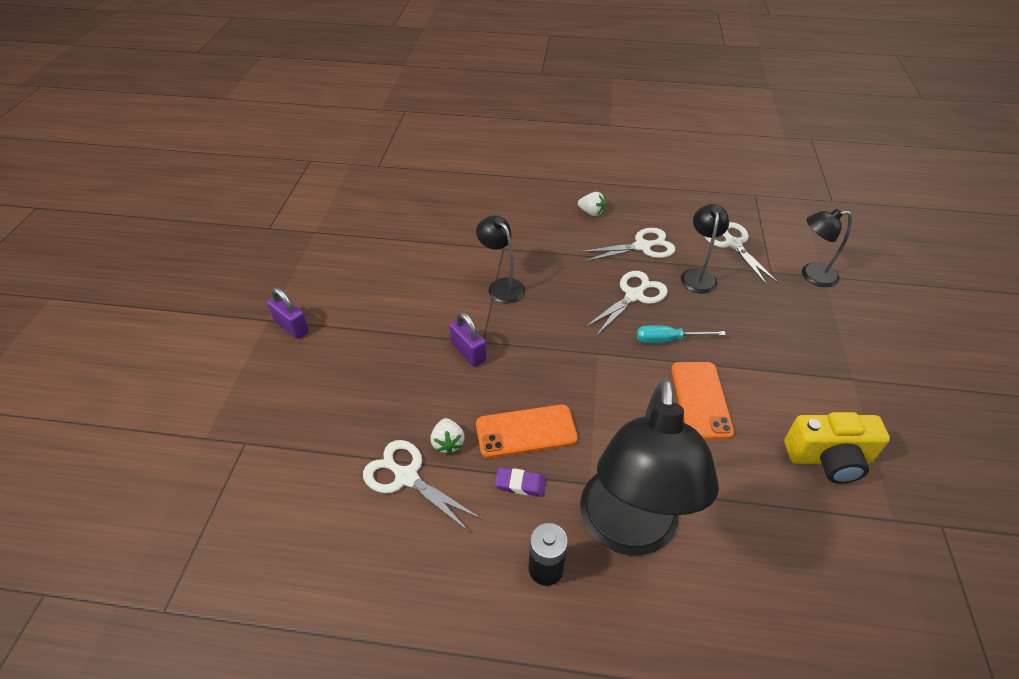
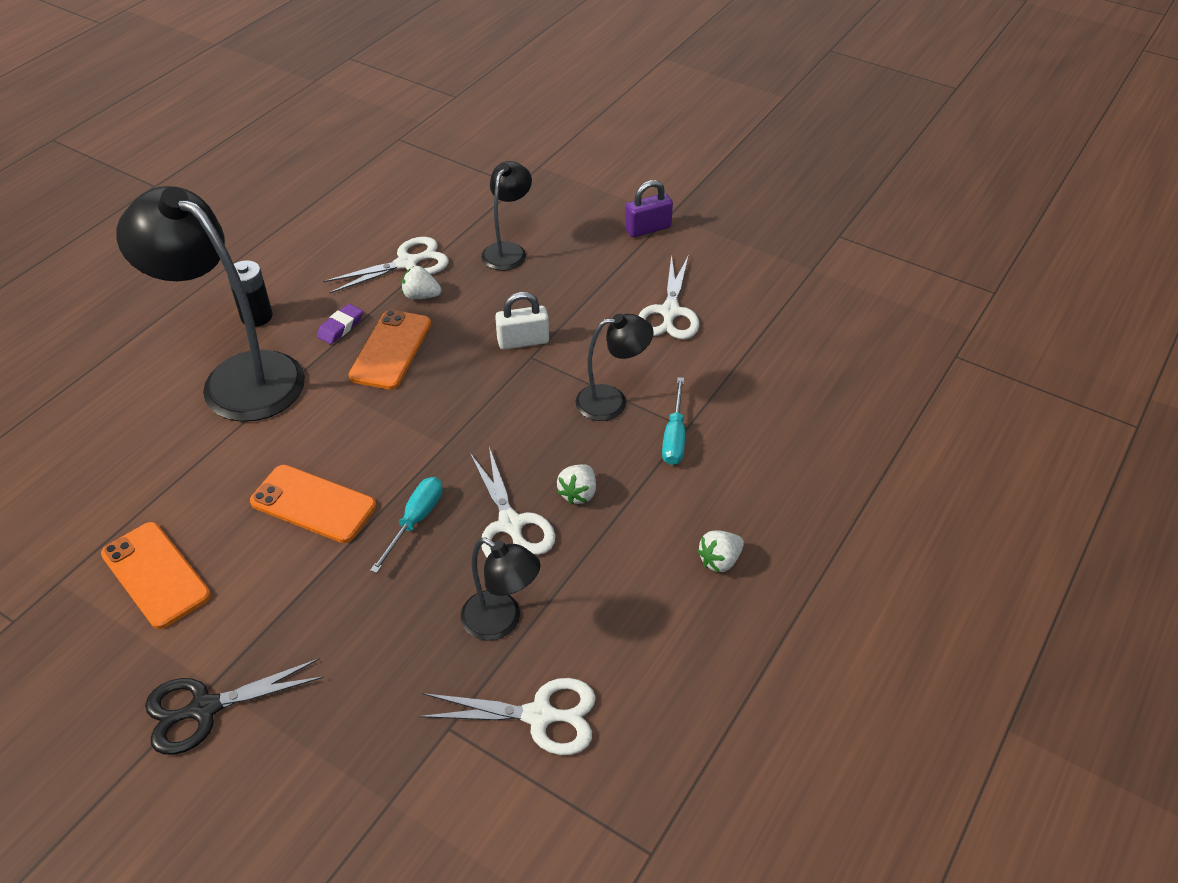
camera: 115 degrees right, 0 degrees up
(468, 352) = (523, 341): purple padlock -> white padlock
(514, 251) = (674, 437): none -> turquoise screwdriver
(588, 276) = (578, 493): none -> white strawberry
(642, 246) = (603, 586): white scissors -> white scissors (670, 312)
(811, 275) = (403, 784): black lamp -> black lamp (508, 250)
(828, 458) = (156, 575): yellow camera -> orange phone
(867, 373) = (205, 709): none -> black scissors

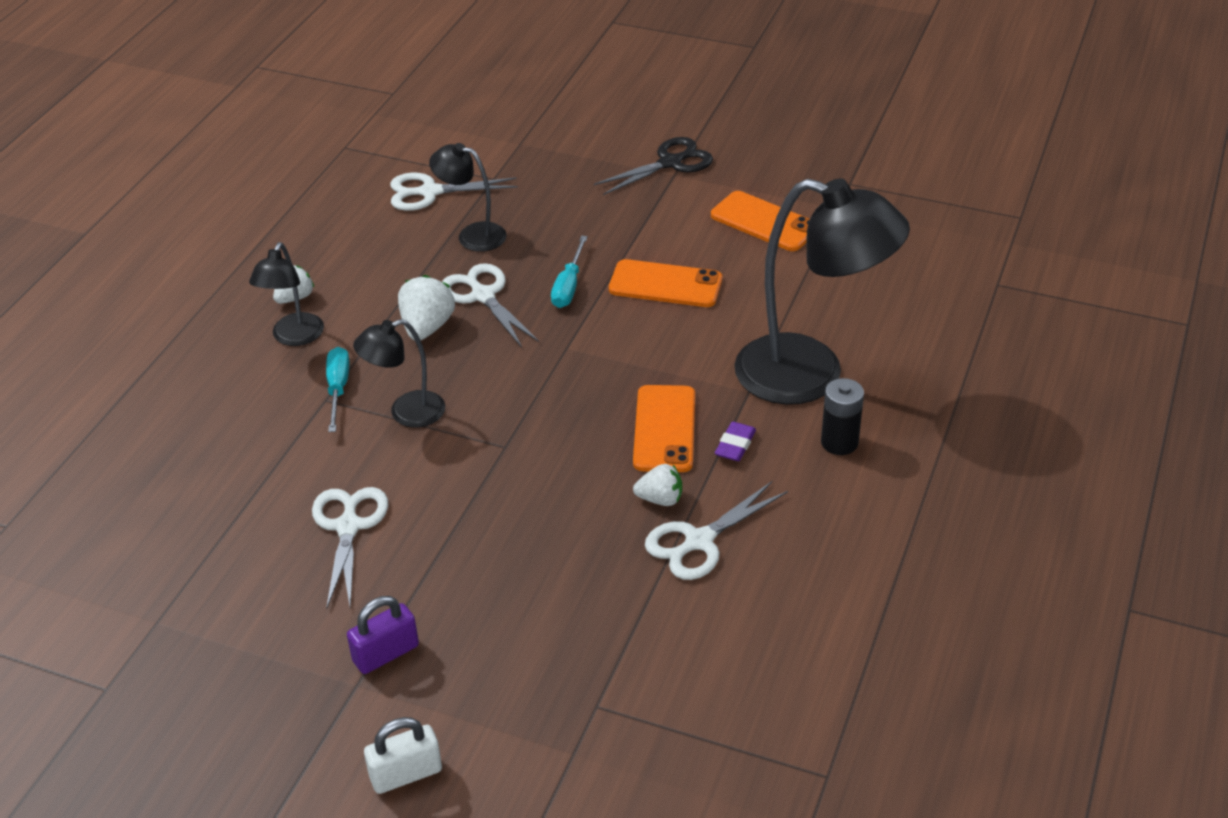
camera: 170 degrees right, 5 degrees down
(508, 250) = (573, 583): black lamp -> black lamp (294, 337)
(523, 341) = (519, 462): white padlock -> white padlock (406, 774)
(578, 493) = (427, 327): white strawberry -> white strawberry, size x1.52

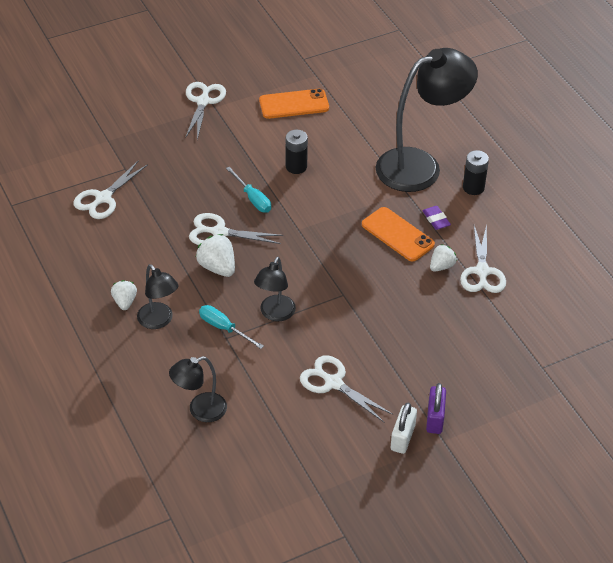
camera: 50 degrees left, 5 degrees up
(406, 774) = (516, 454): white padlock -> white padlock (402, 438)
(472, 235) = (163, 206): black lamp -> black lamp (200, 410)
(665, 285) = (296, 166): orange phone -> black battery
(670, 163) = (203, 102): black scissors -> white scissors

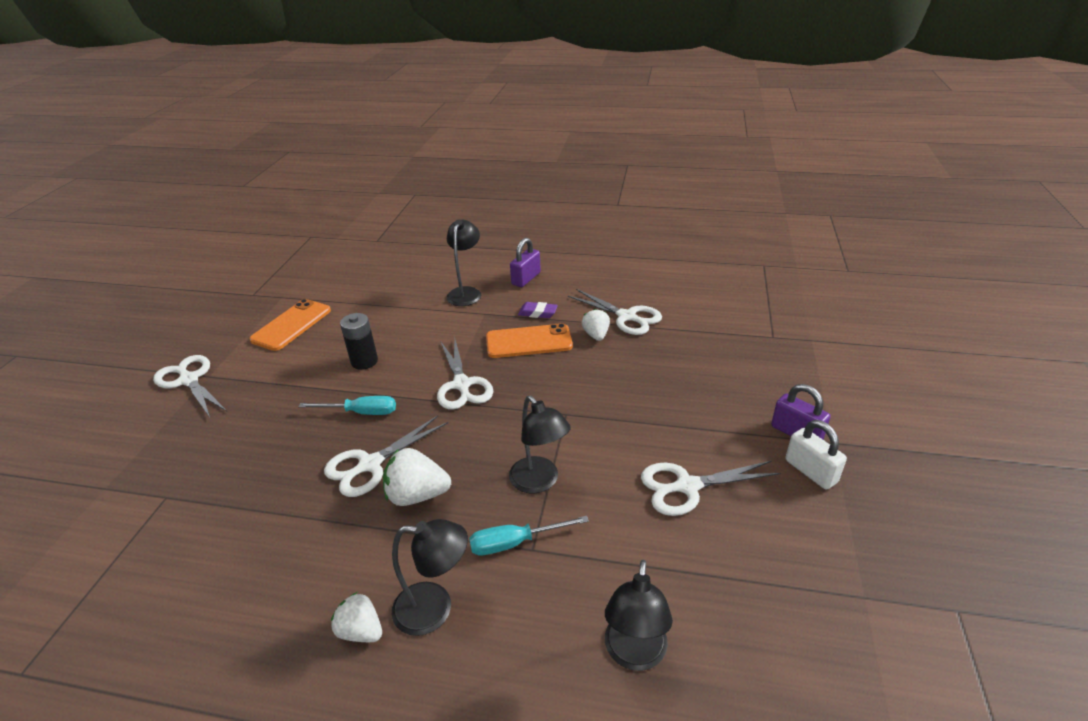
camera: 50 degrees left, 10 degrees down
(103, 198) = (173, 547): white scissors -> white scissors (462, 384)
(420, 166) = (466, 292): black lamp -> black lamp, size x0.50
(473, 187) = (526, 279): black battery -> purple padlock

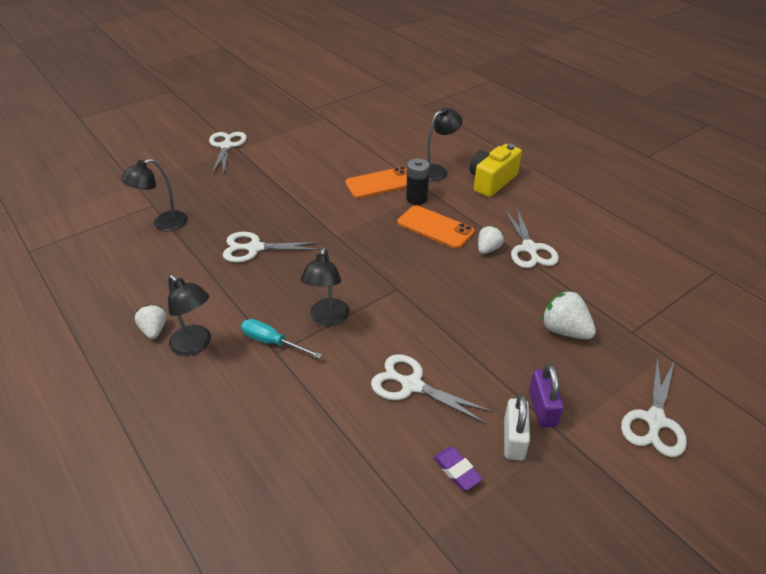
camera: 40 degrees right, 5 degrees up
(292, 325) = (310, 139): orange phone -> orange phone (381, 183)
(361, 412) = (285, 215): turquoise screwdriver -> none
(364, 361) = (322, 184): black battery -> black battery (416, 198)
(417, 495) = (257, 281): white strawberry -> white strawberry (564, 330)
(462, 384) = (358, 231): white scissors -> white scissors (654, 420)
(526, 279) = (491, 181): purple padlock -> yellow camera
(537, 313) = (467, 211): purple eraser -> purple eraser (457, 470)
(634, 654) = (255, 447): black lamp -> black lamp (163, 224)

